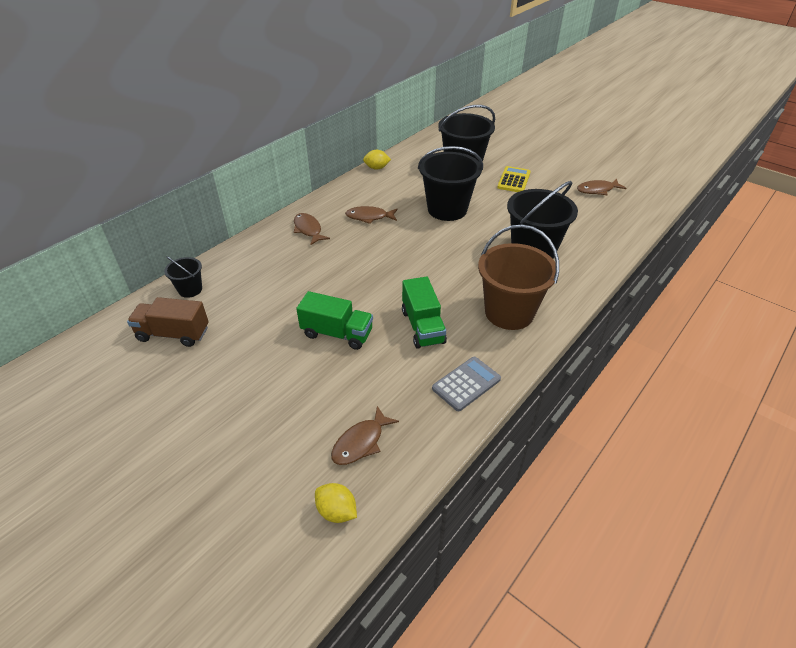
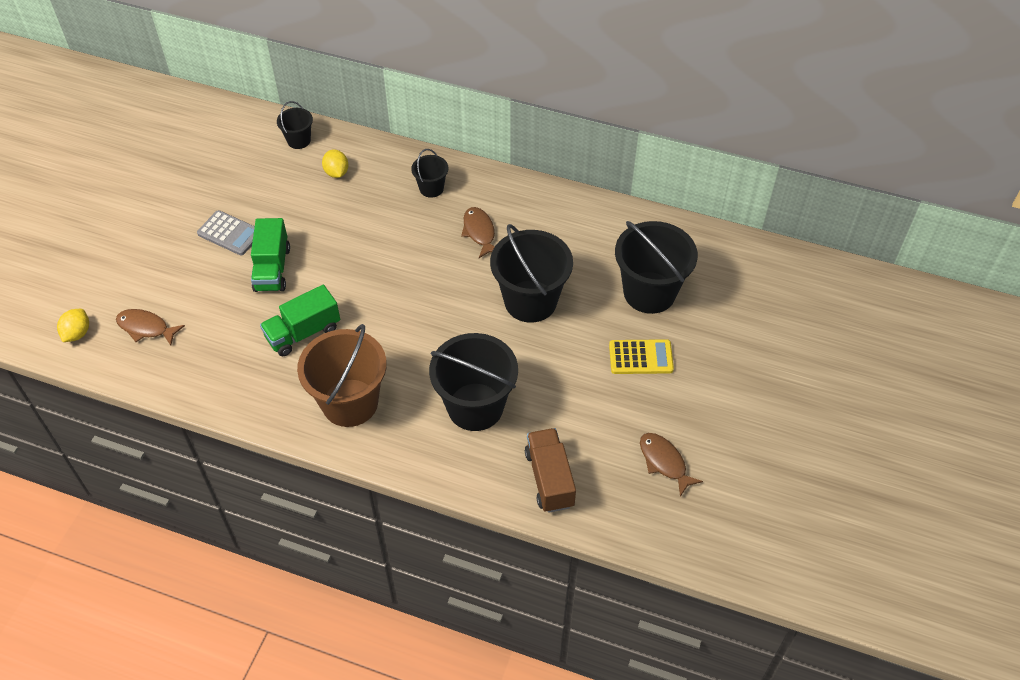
camera: 70 degrees right, 10 degrees up
(173, 334) = (237, 156): brown truck -> brown truck (549, 479)
(308, 229) = (431, 188): brown fish -> black bucket
(377, 168) = (595, 205): yellow lemon -> yellow lemon (336, 173)
(466, 384) = (233, 387): grey calculator -> grey calculator (230, 233)

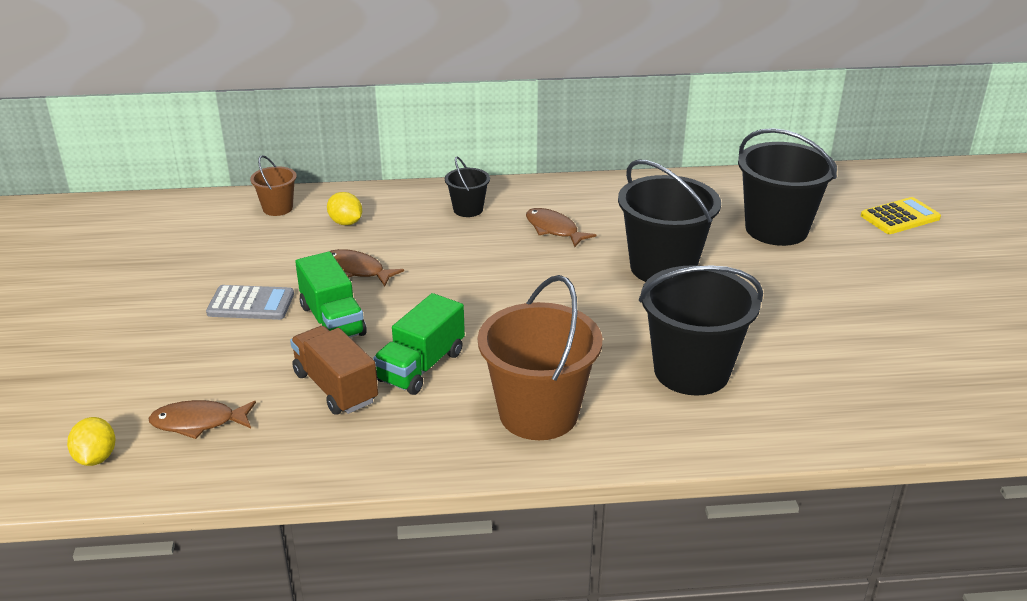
camera: 25 degrees left, 20 degrees down
(299, 140) = (277, 208): black bucket -> brown bucket
(549, 479) = (839, 408): brown truck -> brown truck (335, 387)
(640, 357) = (822, 279): yellow calculator -> yellow calculator (900, 217)
(664, 462) = (939, 355): brown fish -> brown fish (357, 270)

